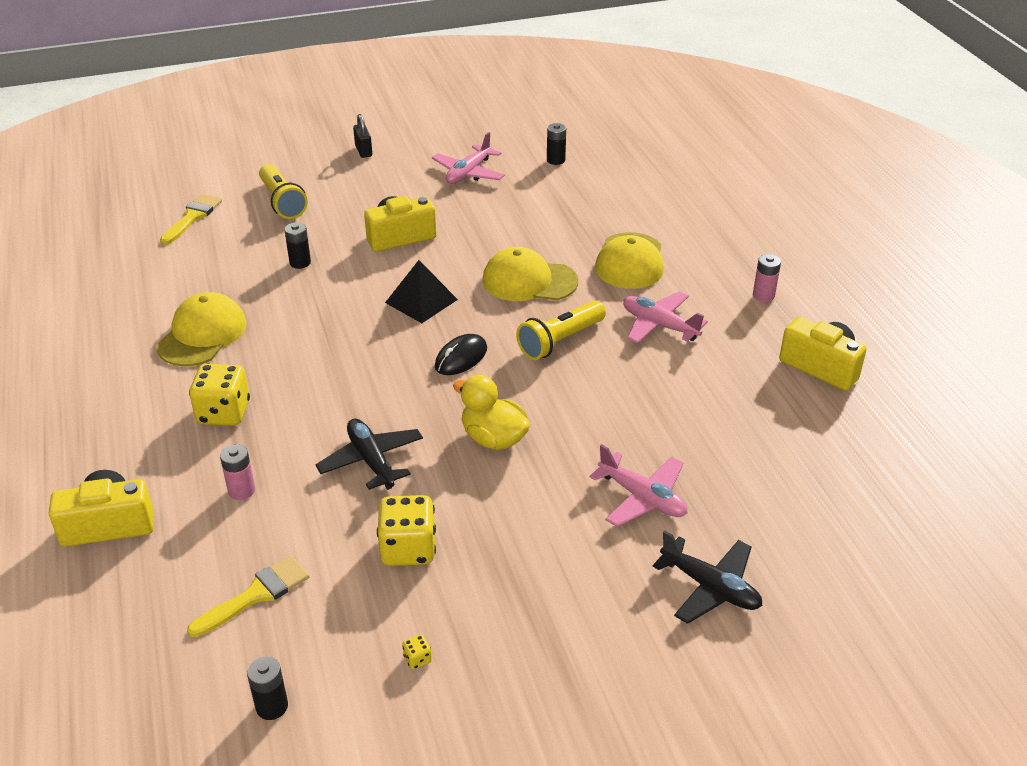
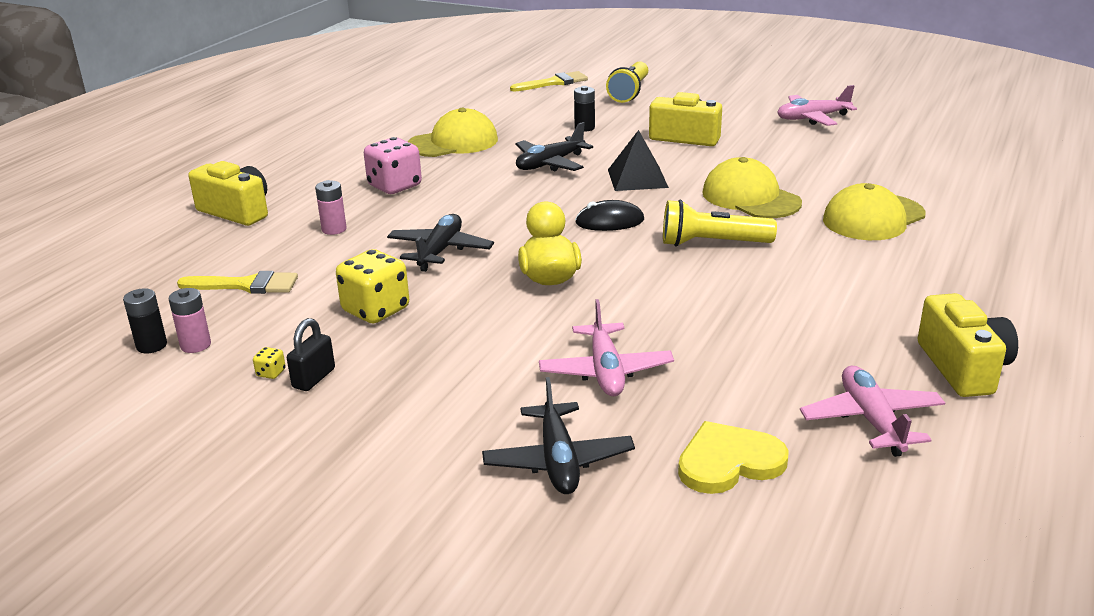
camera: 45 degrees right, 10 degrees down
(223, 413) = (394, 186): yellow dice -> pink dice
(328, 319) = (550, 164): none -> black plane
(363, 151) = (743, 82): black padlock -> black padlock (314, 378)
(555, 160) = (912, 133): black battery -> none
(659, 325) = (827, 269): pink plane -> pink plane (871, 420)
(763, 295) = (985, 290): pink battery -> pink battery (195, 345)
(796, 519) = (729, 462): none -> yellow heart

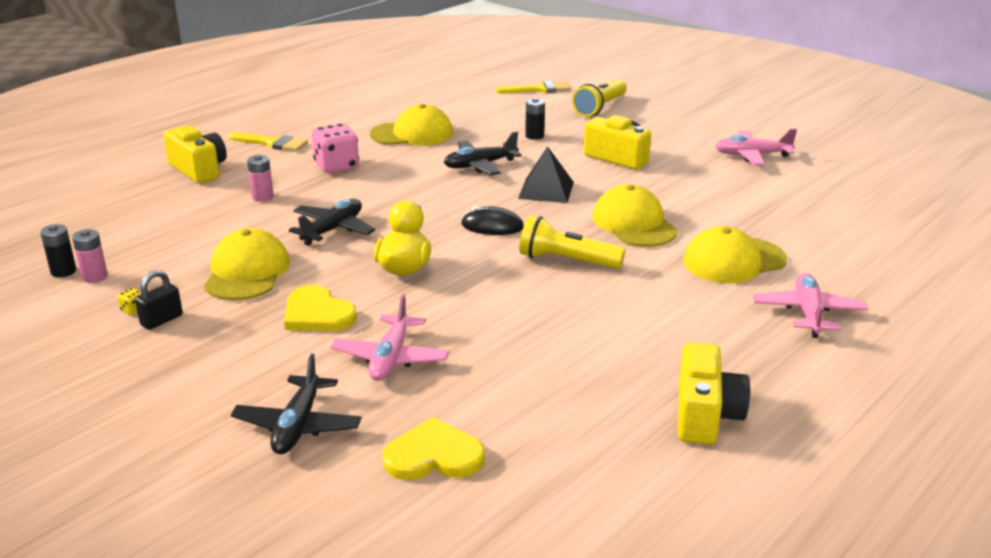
camera: 15 degrees right, 0 degrees up
(246, 285) = (164, 234): yellow brush -> yellow brush (272, 143)
(376, 310) = (247, 272): yellow dice -> yellow cap
(490, 340) = (317, 314): none -> yellow heart
(871, 420) = (584, 445): pink plane -> pink plane (808, 313)

